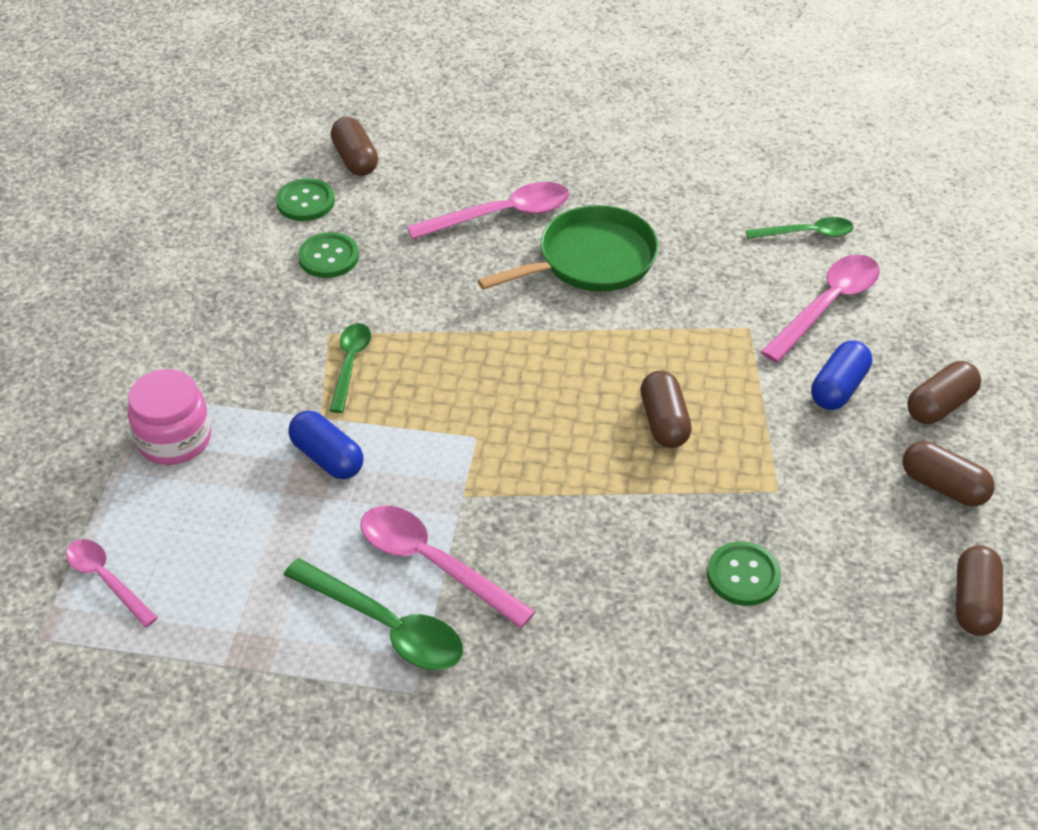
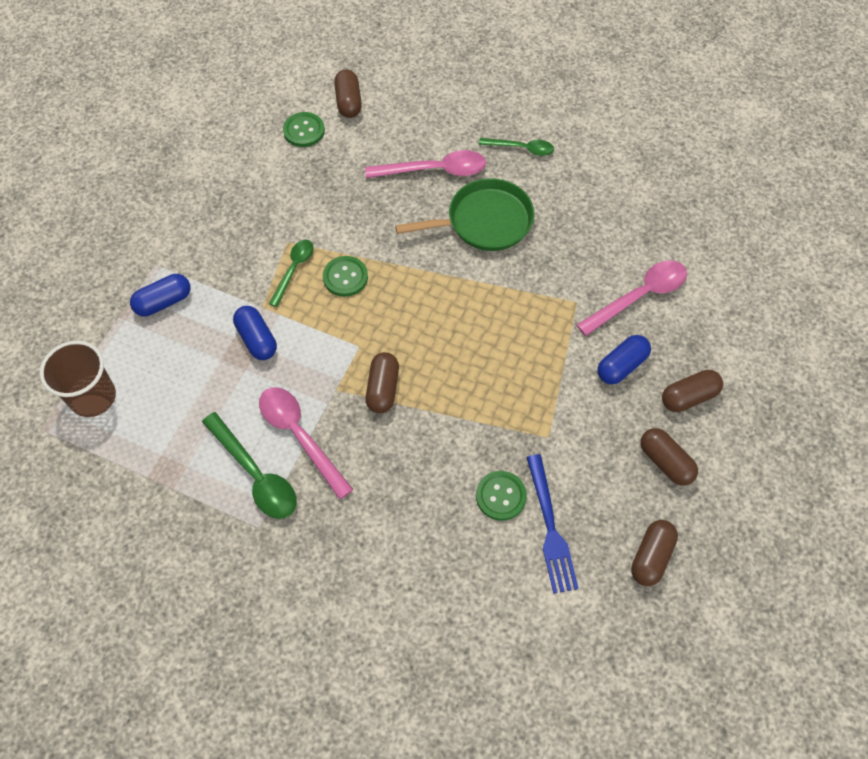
camera: 15 degrees right, 15 degrees up
(106, 580) = (93, 397): pink spoon -> brown cup
(174, 439) = (163, 302): pink jar -> blue capsule
(328, 257) = (305, 180): green button -> green button (345, 277)
(664, 422) = (489, 364): brown capsule -> brown capsule (383, 389)
(807, 233) = (647, 232): green spoon -> green spoon (521, 148)
(827, 599) = (550, 529): none -> blue fork

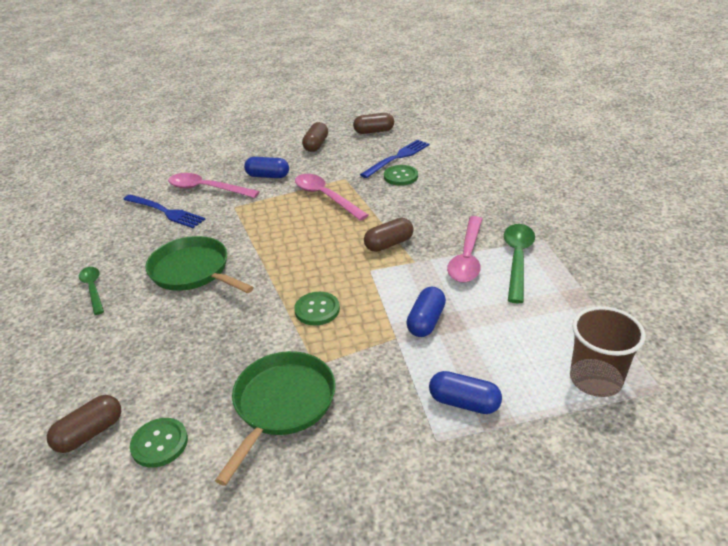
camera: 125 degrees left, 25 degrees down
(270, 204) = (282, 404): none -> green pan
(294, 269) = (340, 342): green spoon -> none
(434, 170) = (154, 322): pink spoon -> pink spoon (325, 197)
(617, 243) = (166, 212): none -> blue fork
(689, 397) = (266, 152): brown capsule -> none

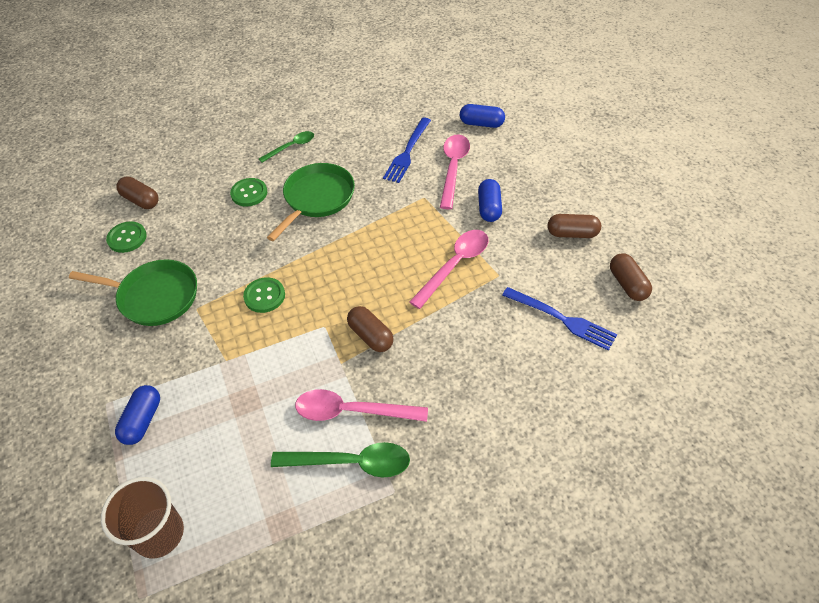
camera: 80 degrees right, 15 degrees up
(400, 176) = (515, 328): green button -> green button (249, 193)
(426, 321) = (247, 382): blue capsule -> blue capsule (481, 124)

